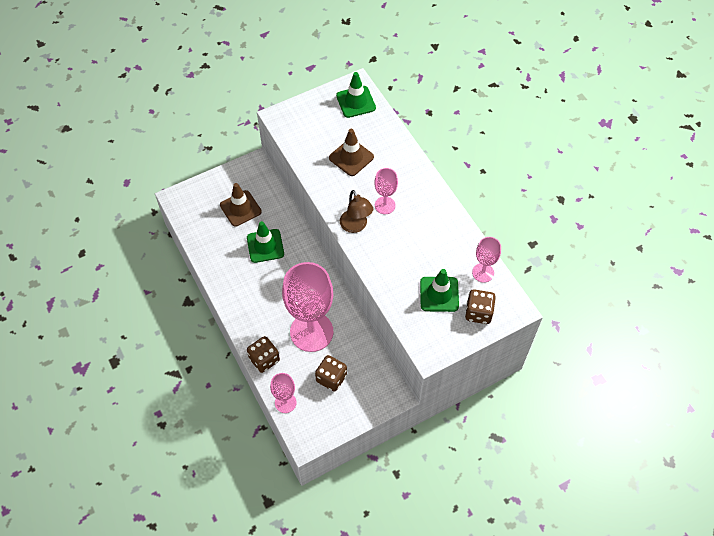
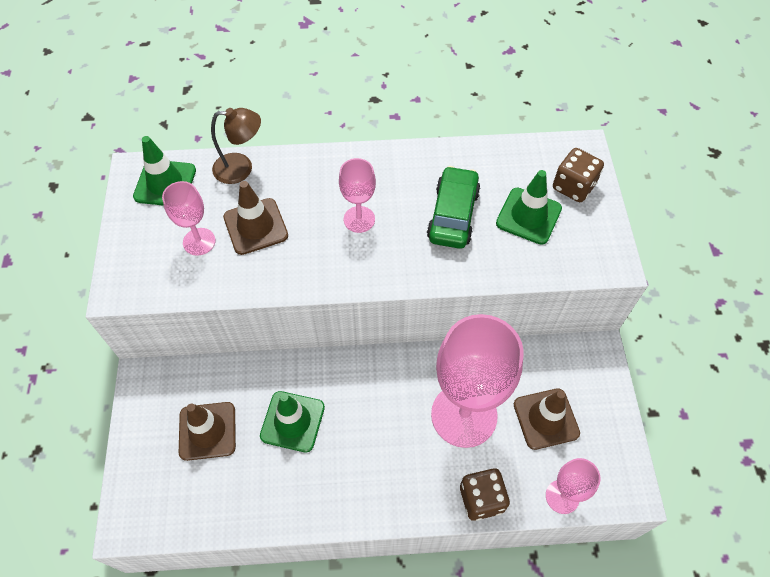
camera: 65 degrees left, 0 degrees up
(331, 378) = (546, 419): brown dice -> brown traffic cone
(356, 226) = (374, 267): brown lamp -> brown lamp (241, 168)
(416, 252) = (453, 215): none -> green car
(483, 272) = (517, 158): pink goblet -> pink goblet (199, 241)

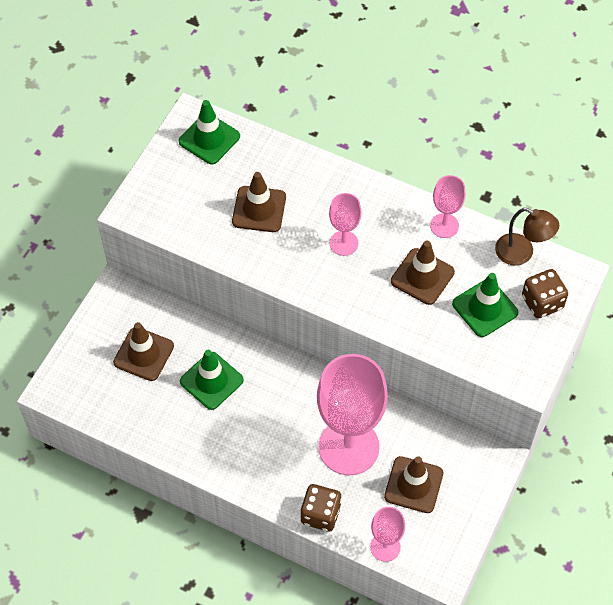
camera: 30 degrees right, 0 degrees up
(199, 241) = (209, 201): pink goblet -> pink goblet (444, 225)
(241, 168) = (276, 154): brown lamp -> brown lamp (522, 253)
(453, 215) = (422, 276): green car -> brown traffic cone

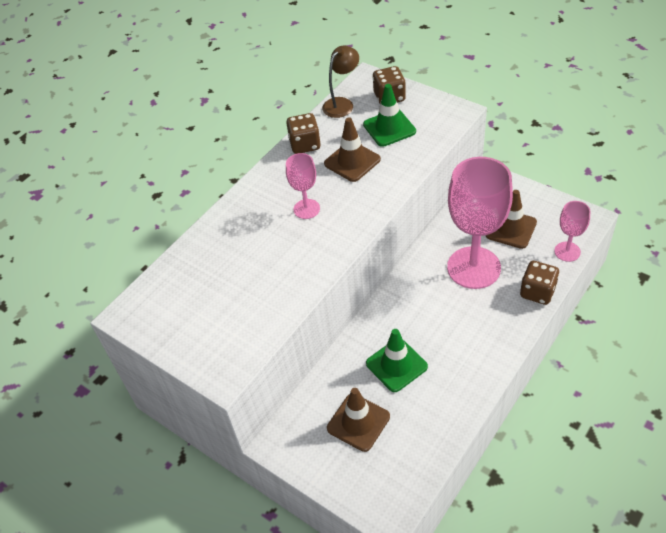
camera: 75 degrees left, 10 degrees down
(209, 139) = (158, 302): green traffic cone -> none
(259, 209) = (253, 267): brown traffic cone -> none
(444, 225) = (305, 144): pink goblet -> brown dice

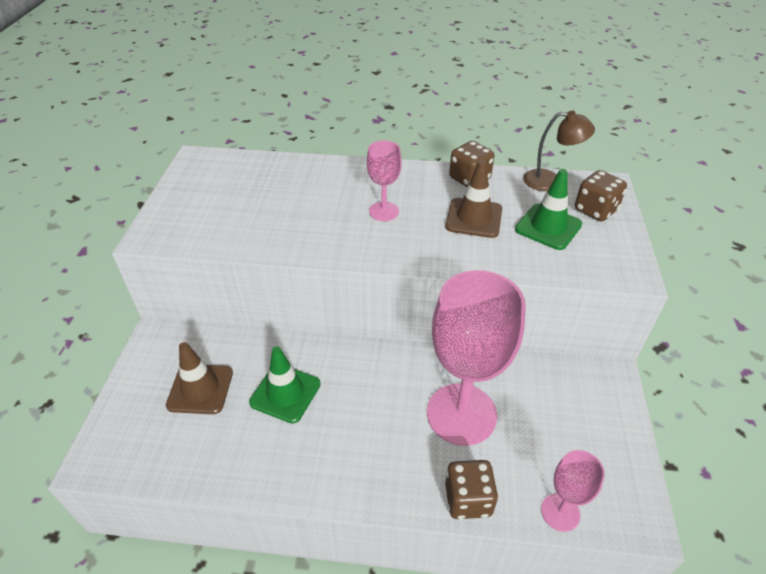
camera: 55 degrees right, 5 degrees down
(511, 229) = (549, 430): brown traffic cone -> none

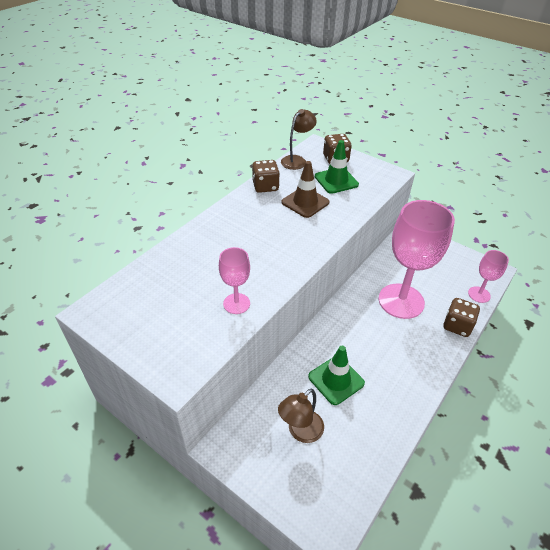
camera: 60 degrees left, 0 degrees up
(200, 389) = (300, 432): brown traffic cone -> brown lamp
(384, 211) = (265, 235): pink goblet -> pink goblet (236, 303)

